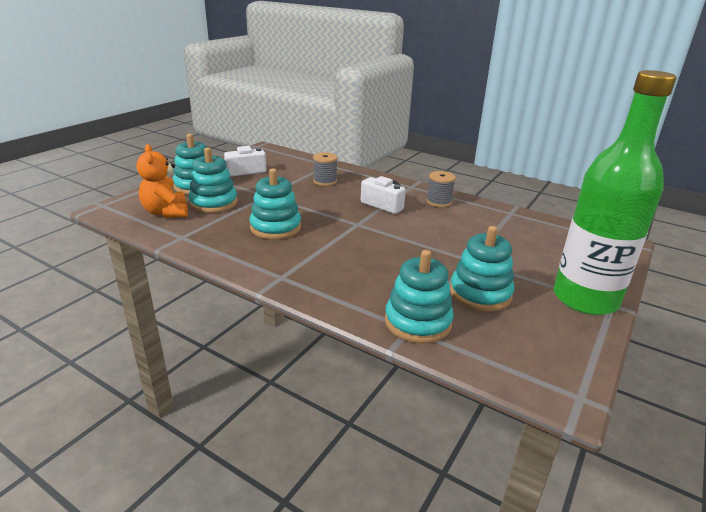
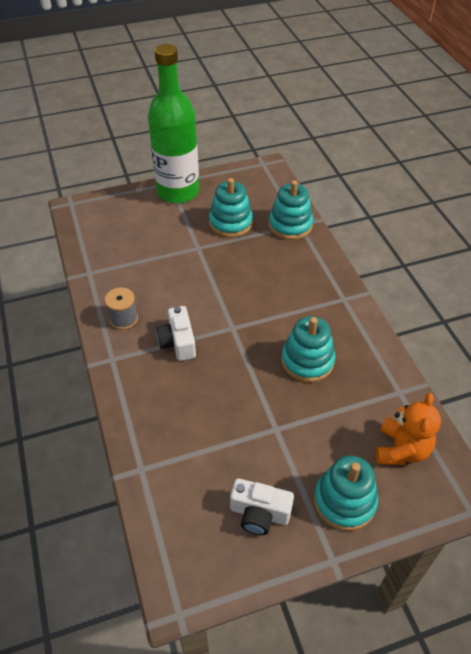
camera: 140 degrees left, 20 degrees up
(213, 203) = (342, 443): turquoise stacking toy -> none
(325, 181) = (187, 423): grey spool -> none

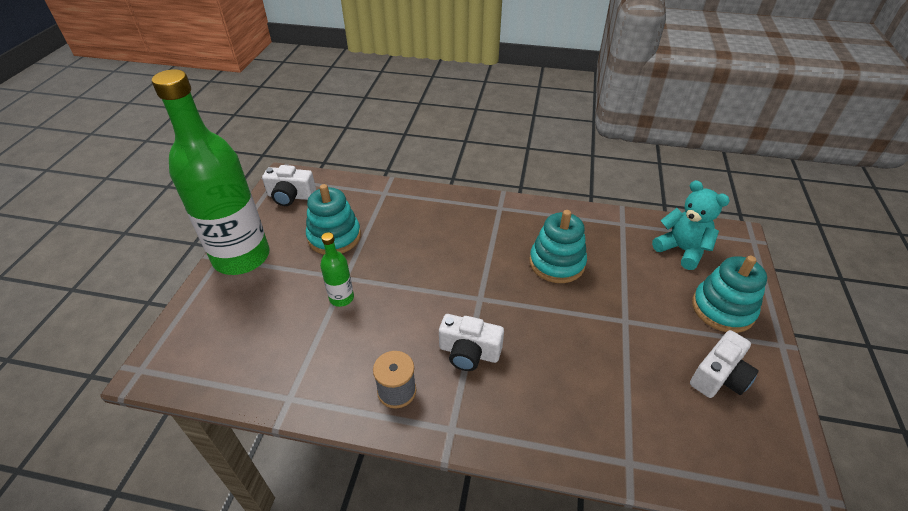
camera: 60 degrees left, 5 degrees down
(179, 255) = (341, 298): none -> green bottle
(251, 180) = (290, 196): none -> white camera
(290, 225) = (379, 198): turquoise stacking toy -> none
(401, 449) = (682, 250): orange teddy bear -> turquoise teddy bear

